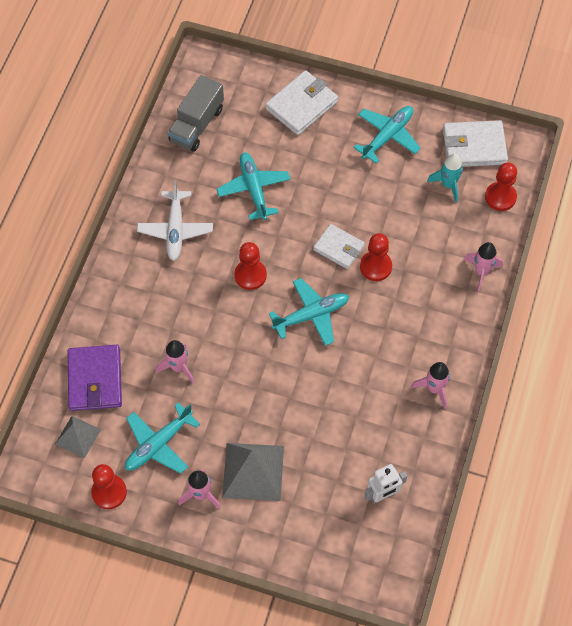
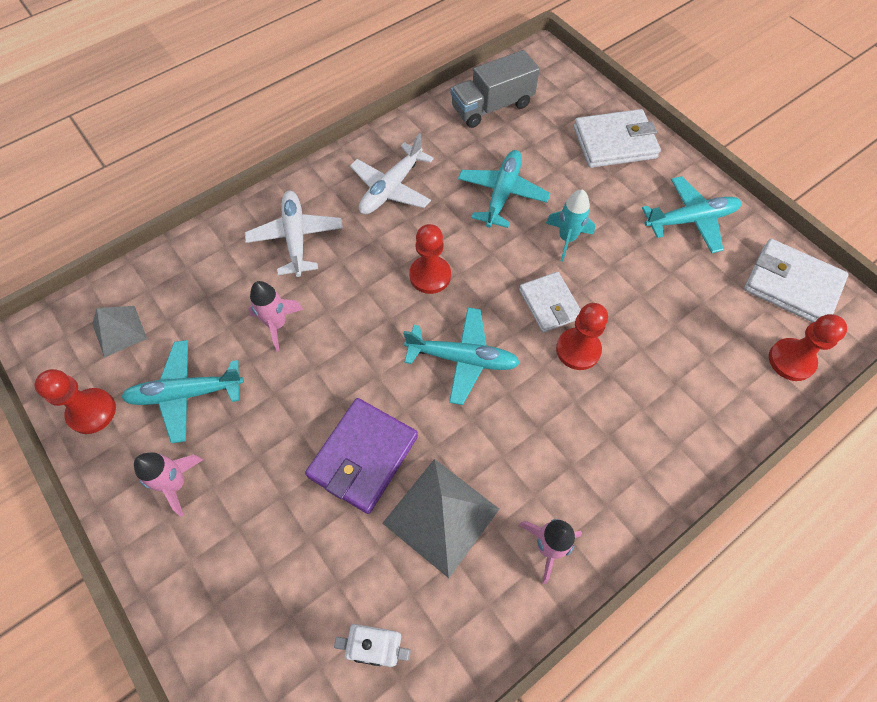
camera: 35 degrees right, 0 degrees up
(95, 380) = (188, 284): purple wallet -> purple wallet (363, 456)
(140, 304) = (296, 237): none -> white plane
(253, 471) = (254, 497): grey pyramid -> grey pyramid (441, 516)
(448, 185) = (731, 309): turquoise rocket -> turquoise rocket (567, 238)
(481, 272) = (709, 435): pink rocket -> none

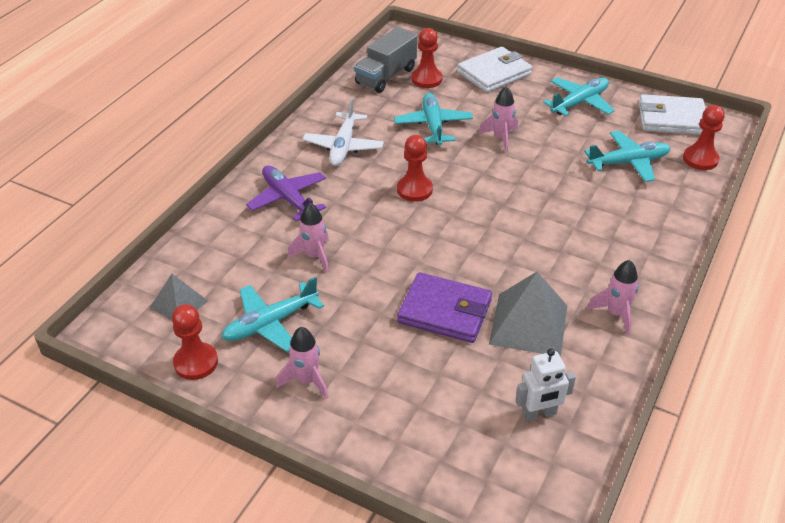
camera: 25 degrees left, 20 degrees down
(296, 237) = (288, 199): white plane -> purple plane
(363, 456) = (445, 311): purple wallet -> purple wallet turned 75 degrees counterclockwise
(462, 359) = (476, 230): turquoise plane -> turquoise plane (628, 162)
(549, 304) = (516, 179): white wallet -> none
(567, 238) = (501, 138): turquoise rocket -> pink rocket
(578, 350) = (555, 198): red pawn -> red pawn (426, 79)

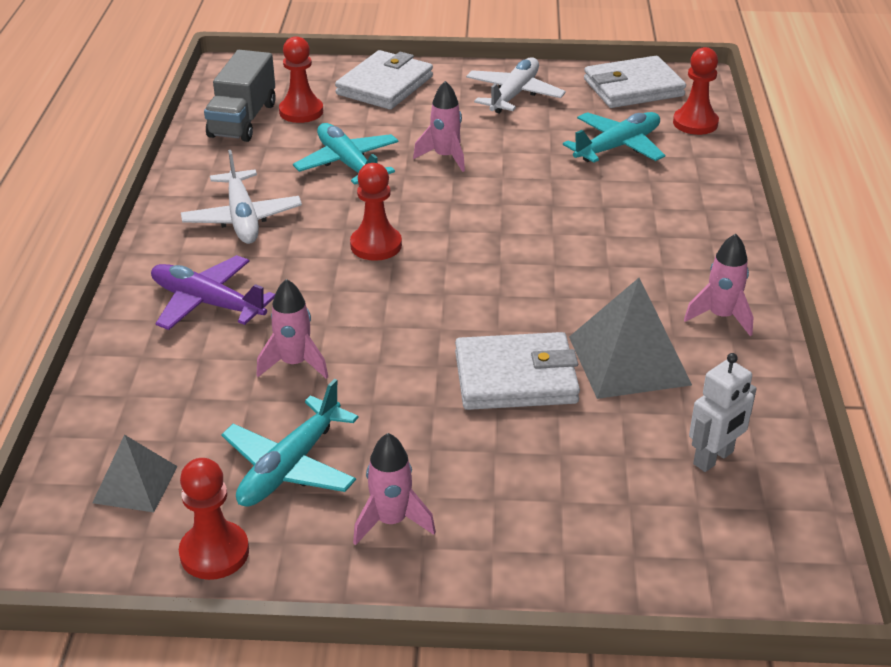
camera: 25 degrees left, 5 degrees down
(445, 311) = (515, 377): purple wallet -> white wallet
(579, 103) = (514, 95): turquoise plane -> white plane

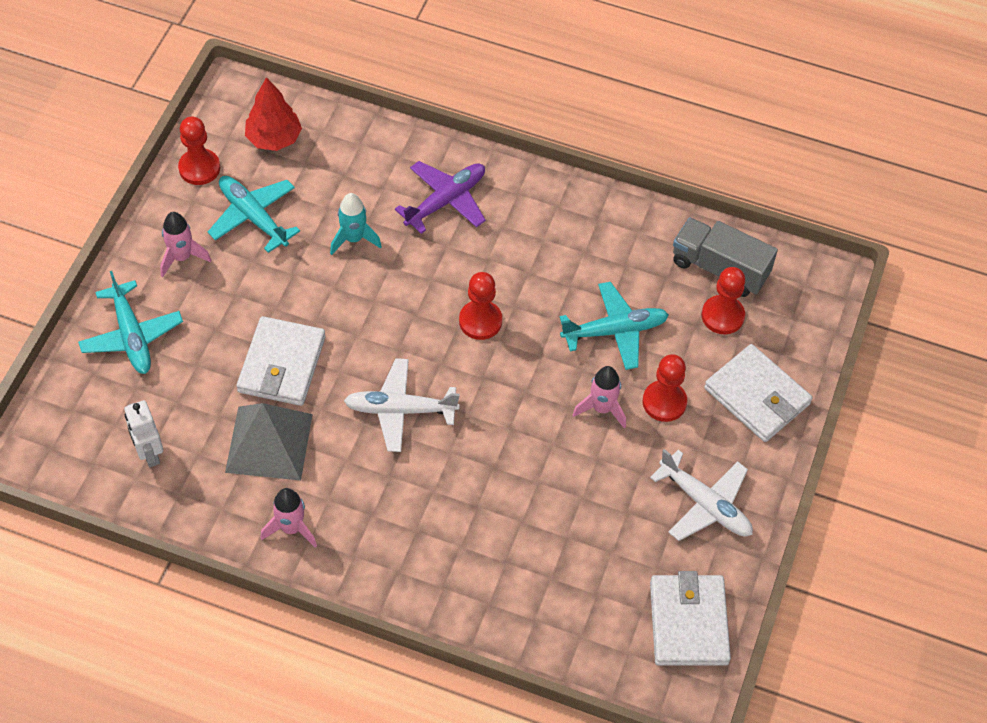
camera: 105 degrees right, 20 degrees up
(135, 484) = (274, 139): grey pyramid -> red tree
(242, 218) = (553, 240): white plane -> white plane (400, 410)
(294, 364) = (354, 239): pink rocket -> turquoise rocket
(617, 147) = (574, 559): turquoise plane -> turquoise plane (131, 336)
(695, 123) = (597, 650): red pawn -> red pawn (664, 402)

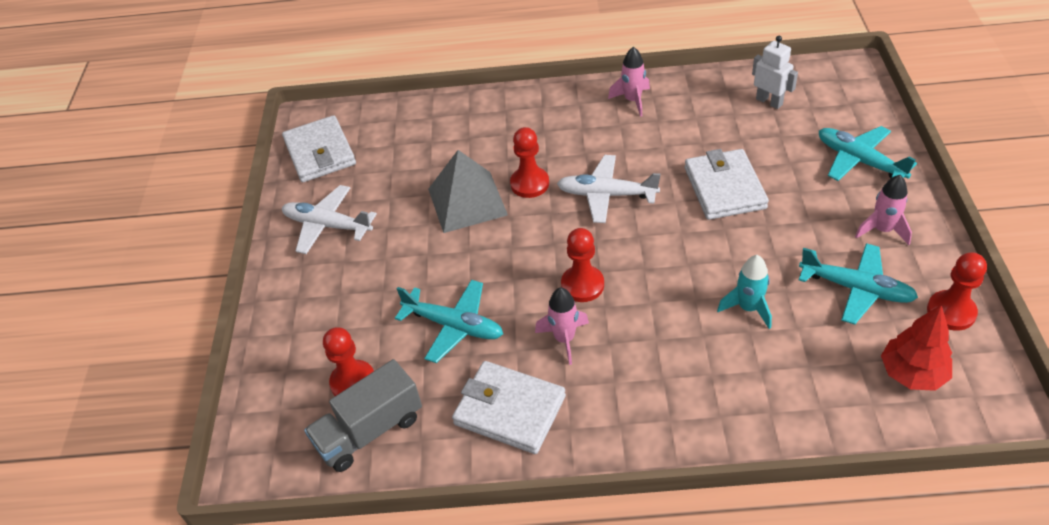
camera: 165 degrees right, 10 degrees down
(269, 443) = (689, 138): grey pyramid -> grey pyramid (467, 201)
(400, 410) = (606, 195): white plane -> white plane turned 150 degrees counterclockwise
(446, 201) = (688, 383): purple plane -> none
(602, 408) = (439, 259): pink rocket -> pink rocket (564, 339)
(615, 331) = (454, 326): turquoise plane -> turquoise plane turned 120 degrees counterclockwise
(664, 402) = (386, 285): red pawn -> red pawn (529, 184)
(720, 268) = (369, 431): grey truck -> grey truck turned 135 degrees clockwise
(757, 396) = (302, 322): white wallet -> white wallet (509, 410)

